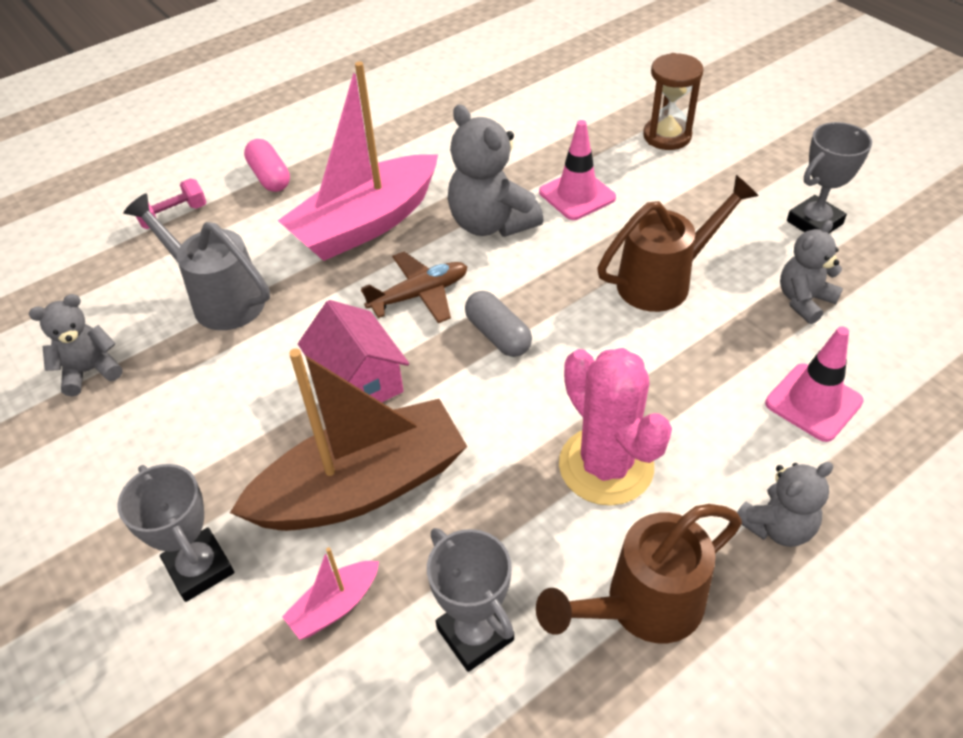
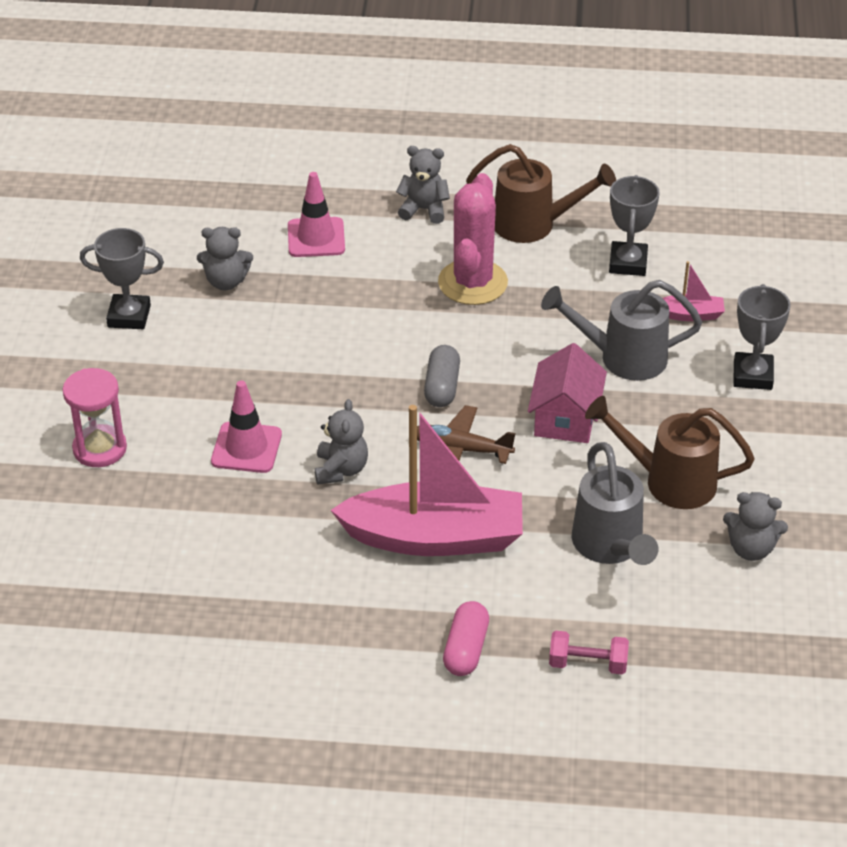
camera: 140 degrees left, 5 degrees down
(362, 487) = (623, 358): brown boat -> grey watering can
(491, 223) = (341, 469): grey teddy bear -> grey teddy bear, size x0.62
(663, 281) = (288, 348): brown watering can -> brown watering can (669, 481)
(667, 136) = (100, 449): brown hourglass -> pink hourglass

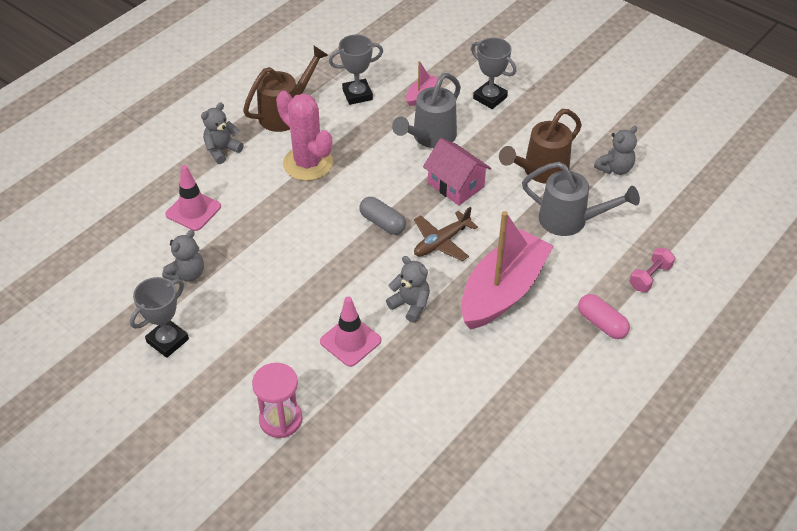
camera: 55 degrees left, 5 degrees up
(628, 263) = (357, 95): grey trophy -> grey trophy turned 60 degrees counterclockwise

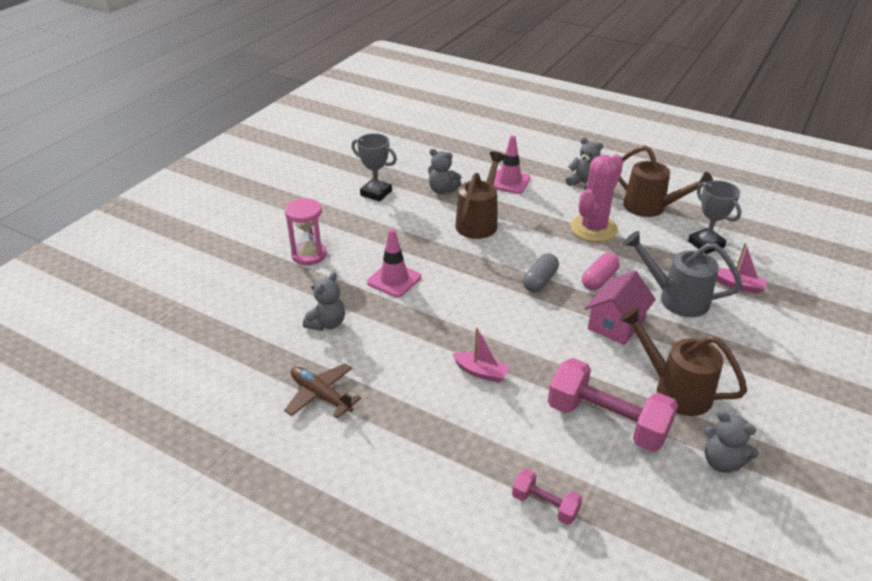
camera: 80 degrees right, 10 degrees down
(265, 252) = (479, 222): none -> brown watering can
(410, 305) = (444, 310): grey teddy bear -> grey teddy bear (327, 323)
(441, 242) = (531, 322): brown plane -> brown plane (321, 395)
(490, 98) = (772, 337): grey trophy -> none
(503, 291) = (481, 372): pink boat -> pink boat, size x0.42
(570, 220) = (607, 421): grey watering can -> pink dumbbell
(601, 323) = (458, 458): pink capsule -> pink capsule (599, 280)

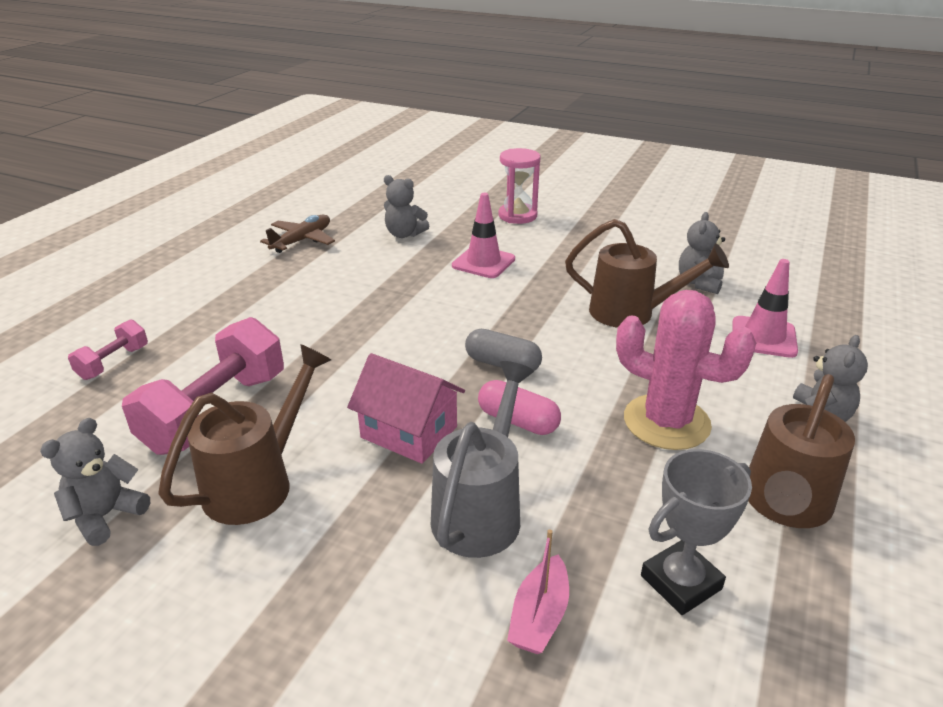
camera: 85 degrees right, 5 degrees down
(376, 193) = (662, 240): grey trophy -> none
(481, 372) = (320, 321): pink boat -> none

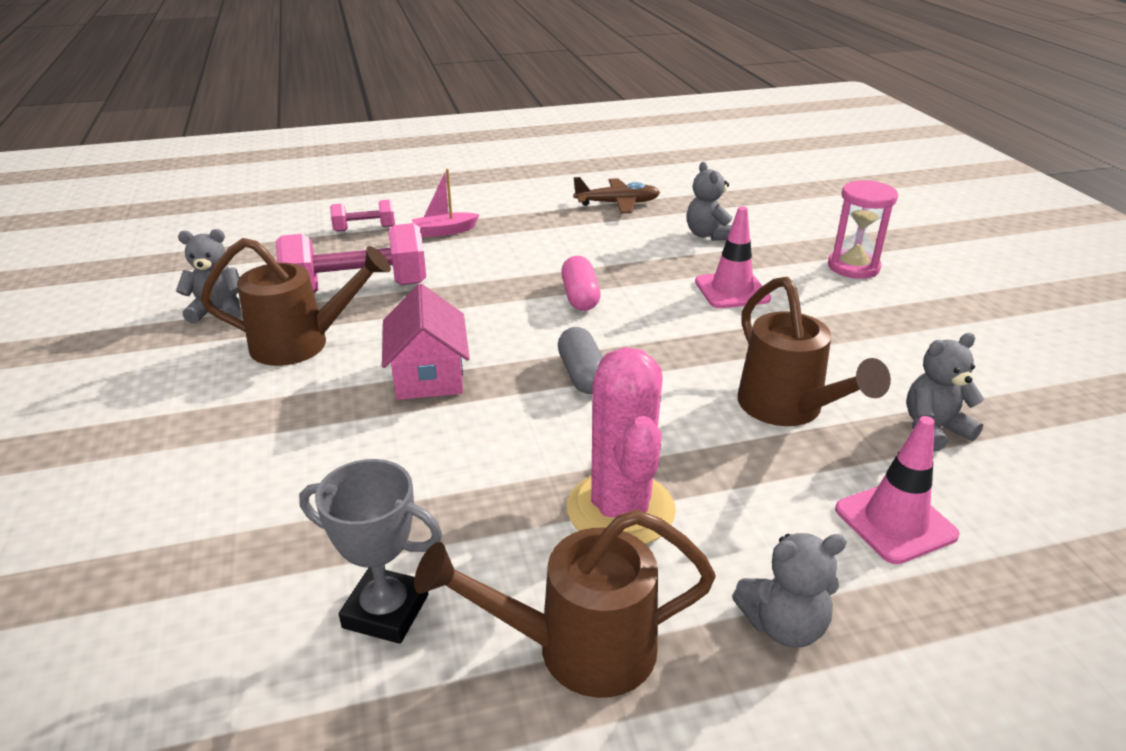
camera: 50 degrees right, 0 degrees up
(481, 510) = (371, 454): grey watering can -> none
(518, 421) = (509, 420): pink capsule -> pink capsule (580, 296)
(539, 616) = (274, 540): pink boat -> pink boat (444, 231)

